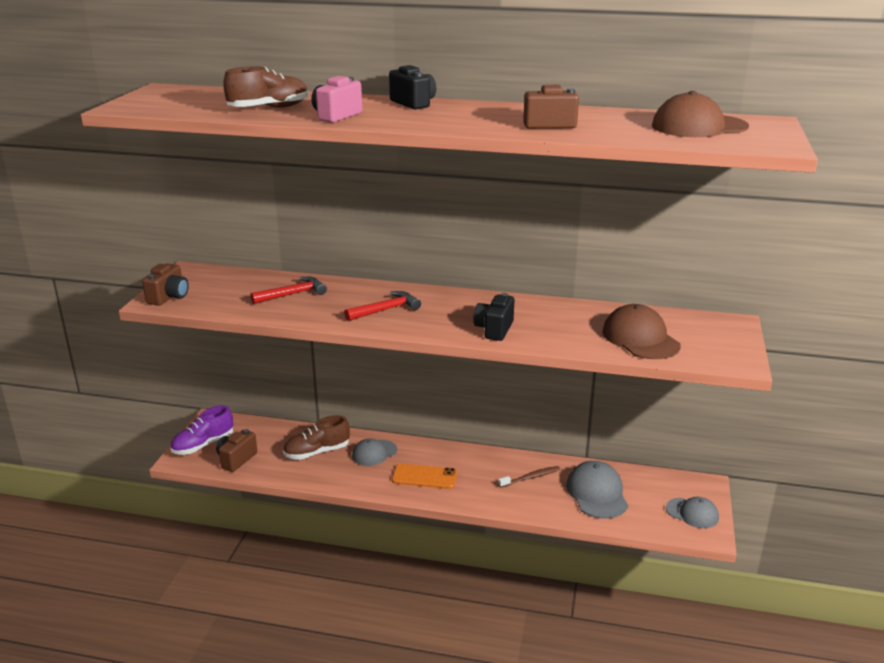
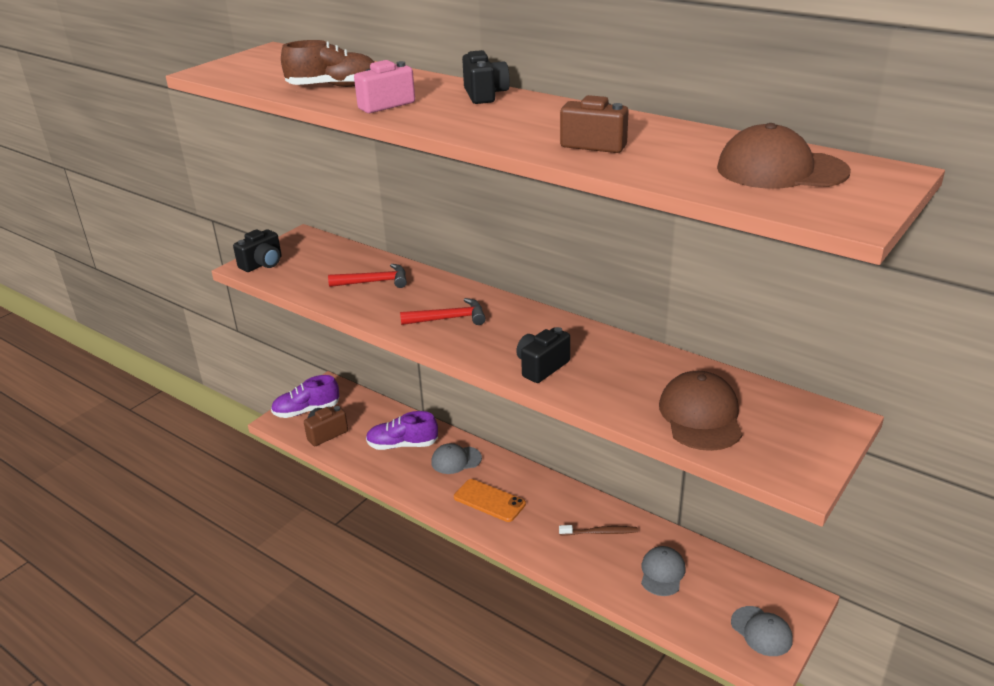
camera: 25 degrees right, 5 degrees up
(169, 297) = (262, 264): brown camera -> black camera
(317, 452) = (402, 445): brown shoe -> purple shoe
(597, 493) = (662, 573): grey cap -> grey cap, size x0.66

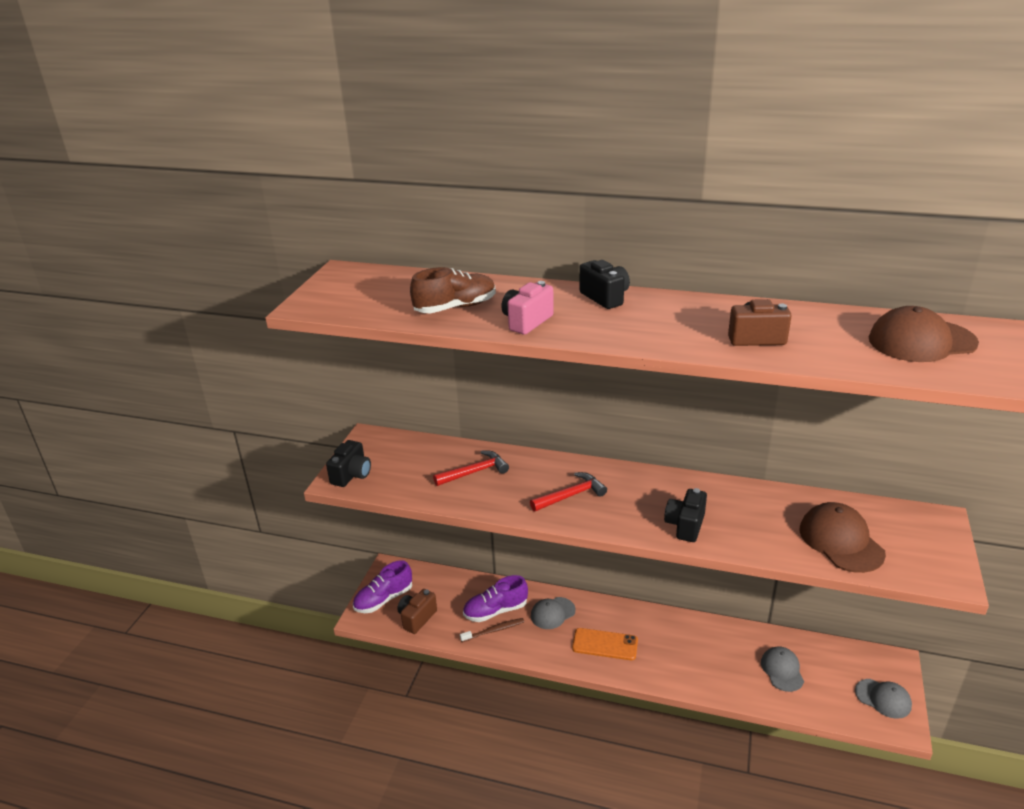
camera: 20 degrees left, 0 degrees up
(599, 532) = (712, 648): brown toothbrush -> brown toothbrush (493, 630)

